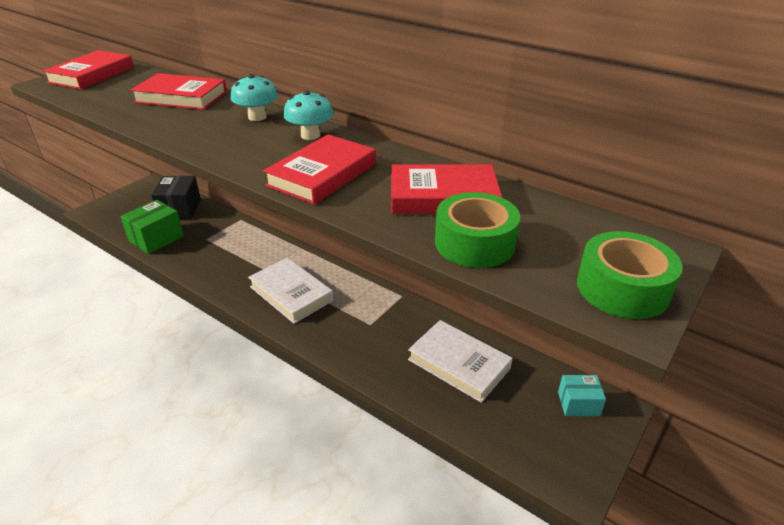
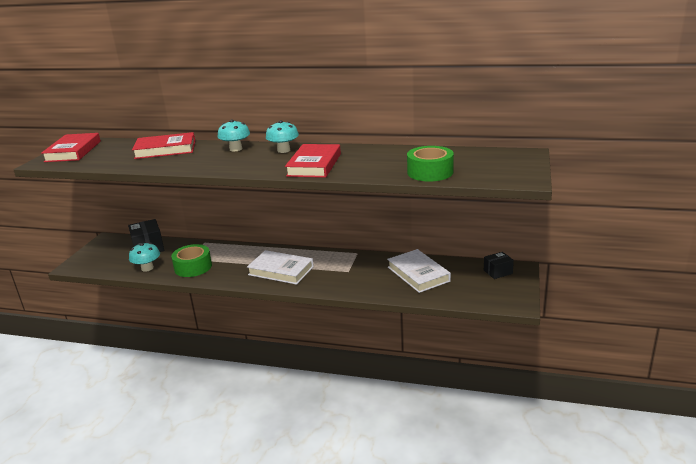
camera: 20 degrees left, 10 degrees down
(156, 238) = (147, 268): green box -> turquoise mushroom
(443, 196) = (394, 159): red book -> none
(459, 364) = (418, 274): white book -> white book turned 45 degrees clockwise
(578, 403) = (498, 272): turquoise box -> black box
(622, 288) = (514, 171): green tape -> green tape (193, 267)

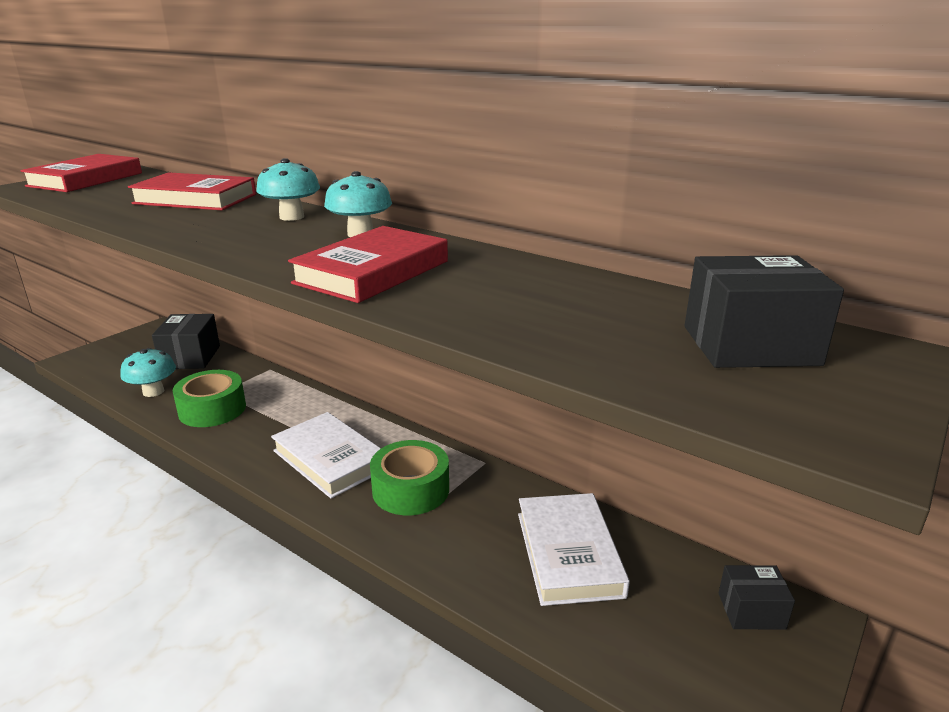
camera: 20 degrees right, 0 degrees up
(430, 172) = (592, 345): green tape -> green tape (410, 490)
(482, 161) = (750, 345): none -> black box

